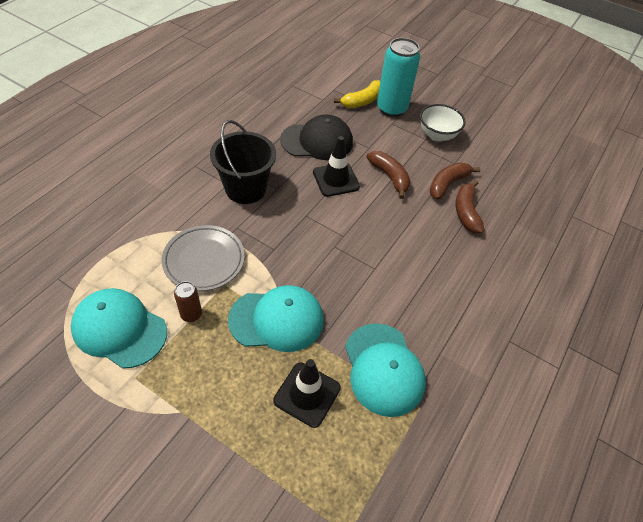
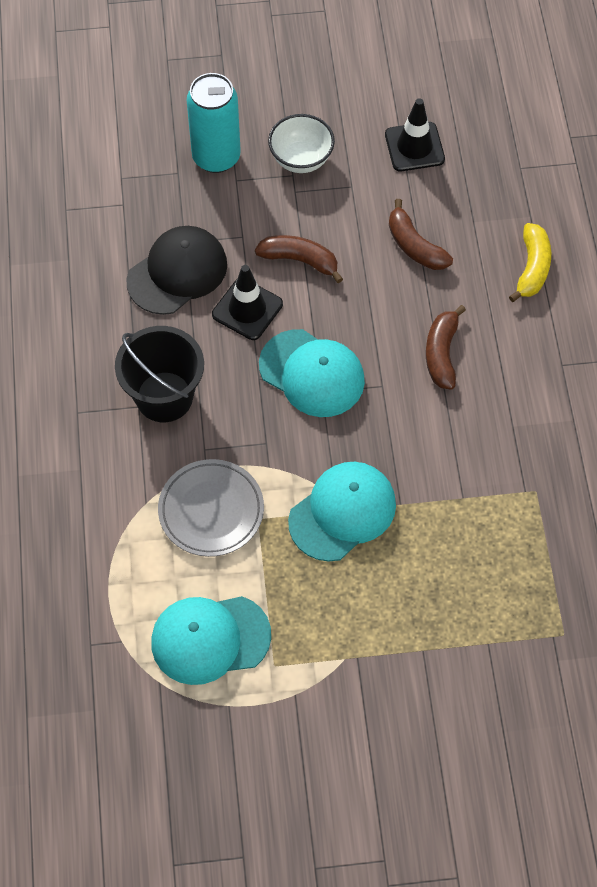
camera: 35 degrees left, 10 degrees up
(191, 314) = (259, 572): brown can -> none
(307, 394) = (434, 556): black traffic cone -> black traffic cone (414, 147)
(362, 101) = (172, 171): yellow banana -> yellow banana (532, 268)
(383, 369) = (477, 481): turquoise cap -> turquoise cap (312, 373)
(447, 184) = (368, 223): brown banana -> brown banana (442, 353)

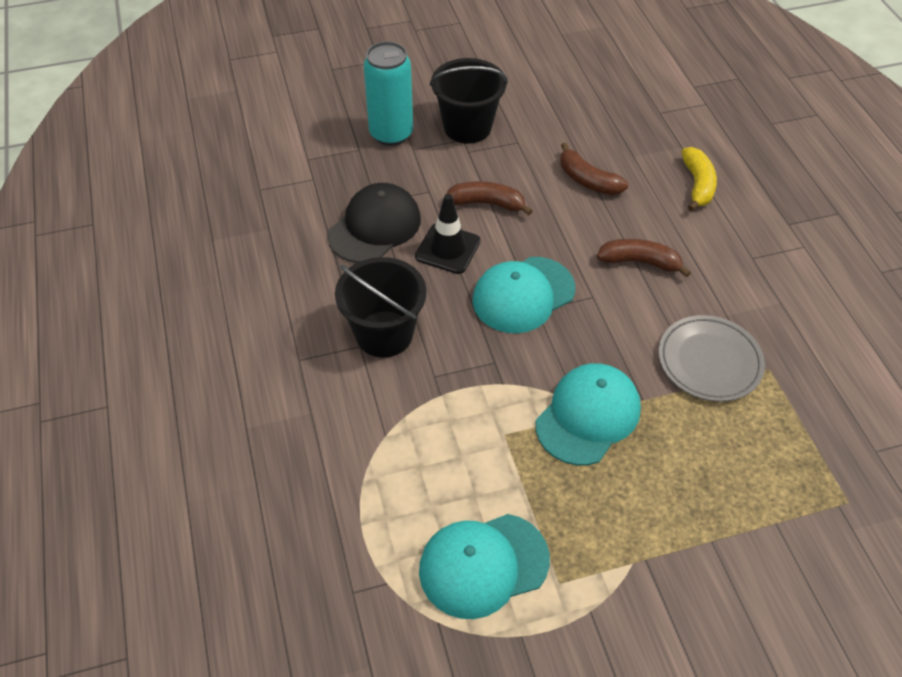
camera: 10 degrees left, 10 degrees down
(211, 510) = (454, 433): grey plate -> grey plate (709, 361)
(301, 159) = (467, 127): white bowl -> black bucket
(312, 373) = (523, 295): turquoise cap -> turquoise cap turned 120 degrees clockwise
(414, 147) = (564, 107): black traffic cone -> none
(442, 353) = (640, 262): brown banana -> brown banana turned 105 degrees clockwise

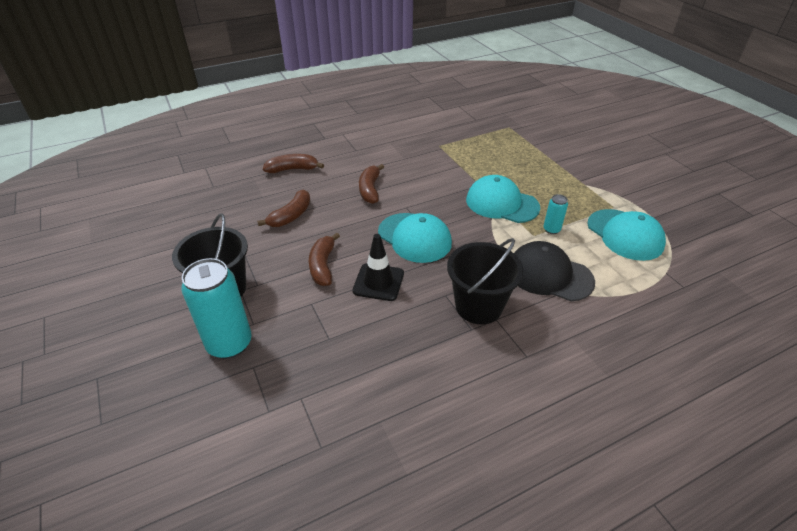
camera: 100 degrees left, 10 degrees down
(375, 227) = (362, 333): black cap -> black cap (549, 275)
(513, 462) = (551, 229): none -> turquoise can
(697, 185) = (292, 169): yellow banana -> brown banana
(709, 361) = (442, 163): grey plate -> none

